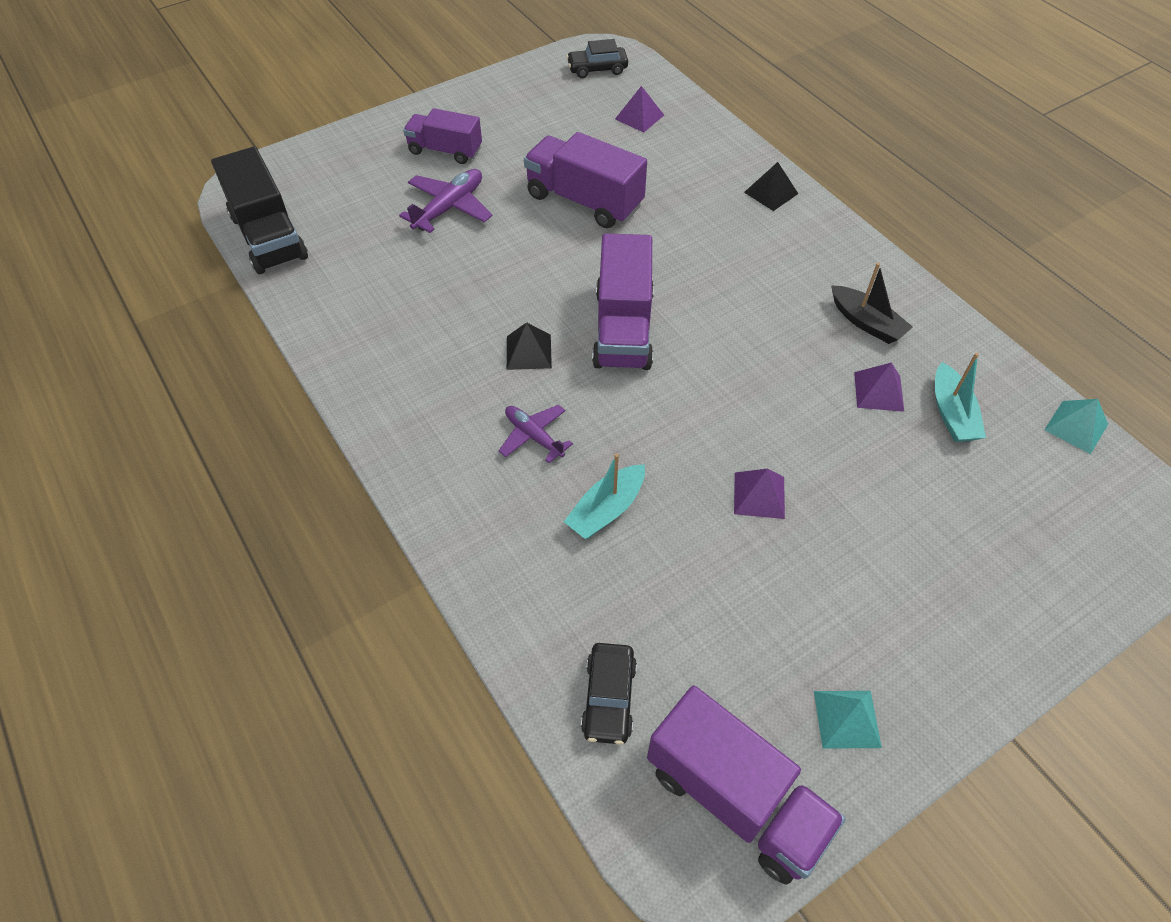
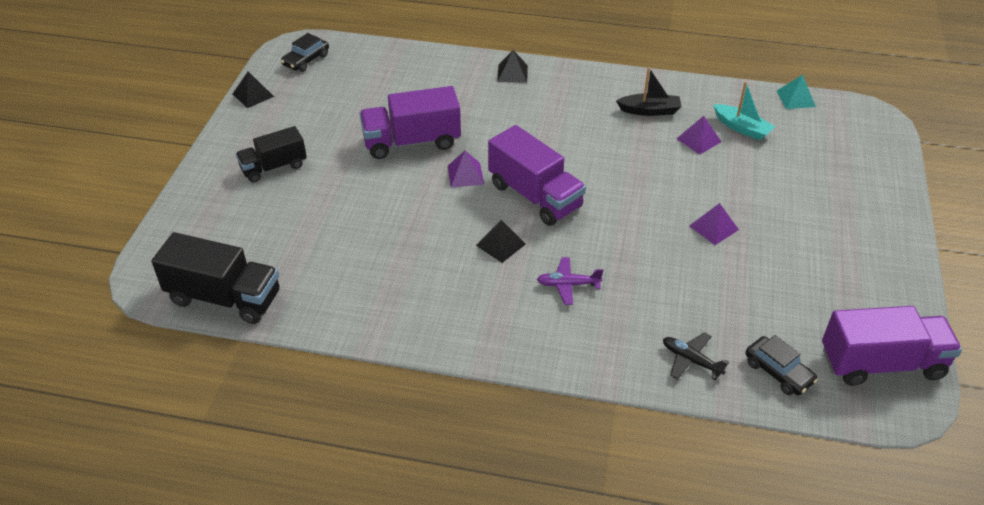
camera: 45 degrees left, 10 degrees down
(445, 151) = (274, 167): purple truck -> black truck
(449, 208) = (330, 199): purple plane -> none
(513, 76) = (253, 95): none -> black pyramid
(541, 606) = (691, 360): none -> black plane
(606, 509) = (656, 290): turquoise boat -> none
(639, 117) = (375, 74): purple pyramid -> purple pyramid (465, 175)
(847, 719) = (876, 293): turquoise pyramid -> none

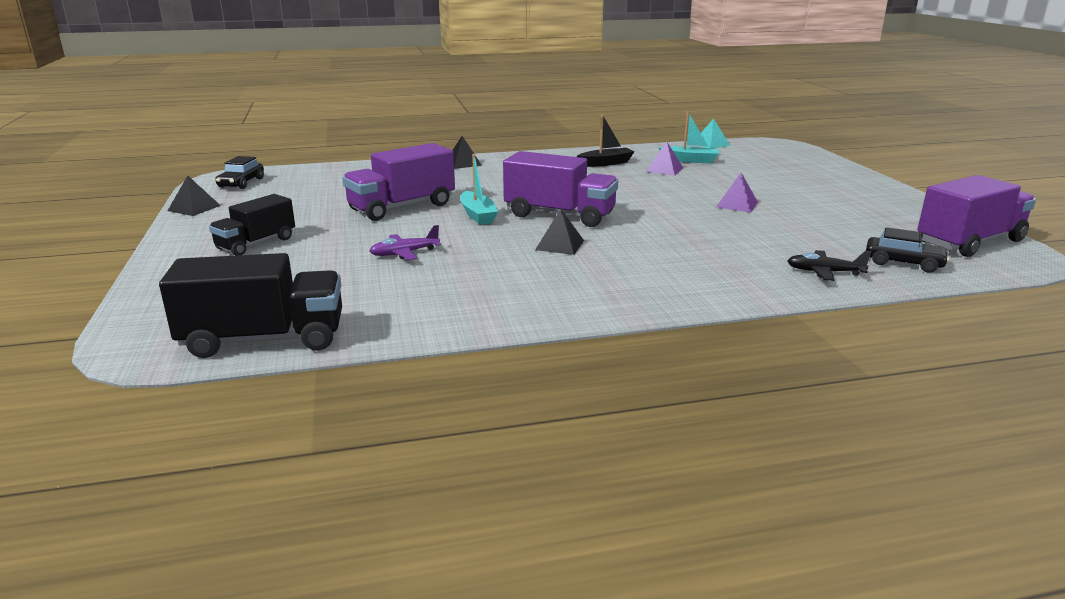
camera: 25 degrees left, 20 degrees down
(465, 175) = (478, 215): purple pyramid -> turquoise boat
(568, 284) = (654, 254): purple plane -> purple plane (404, 253)

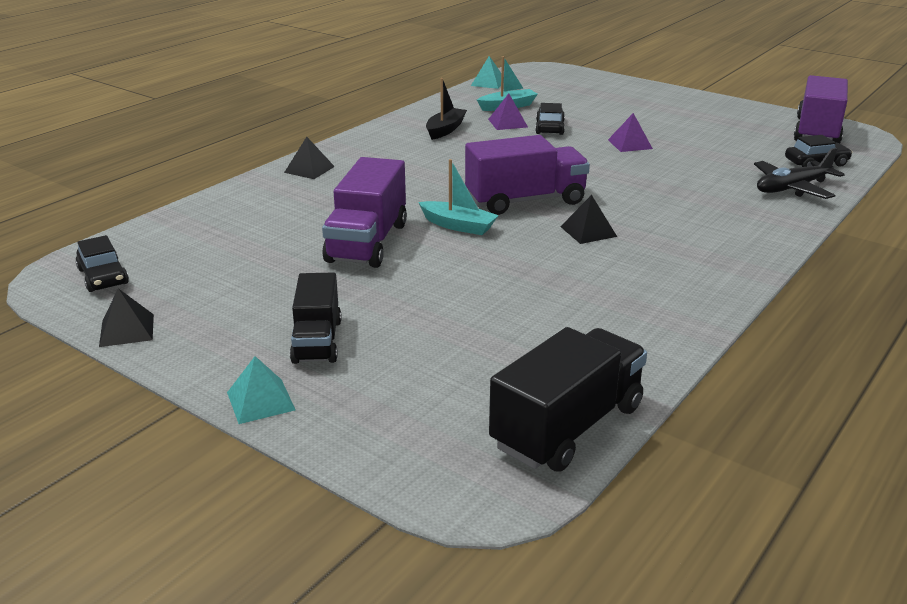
camera: 40 degrees left, 5 degrees up
(166, 259) = (260, 401): none -> turquoise pyramid
(404, 253) = (485, 291): purple plane -> none
(692, 179) = (549, 128): none -> black car
(824, 272) = (792, 188): black plane -> black plane, size x1.50

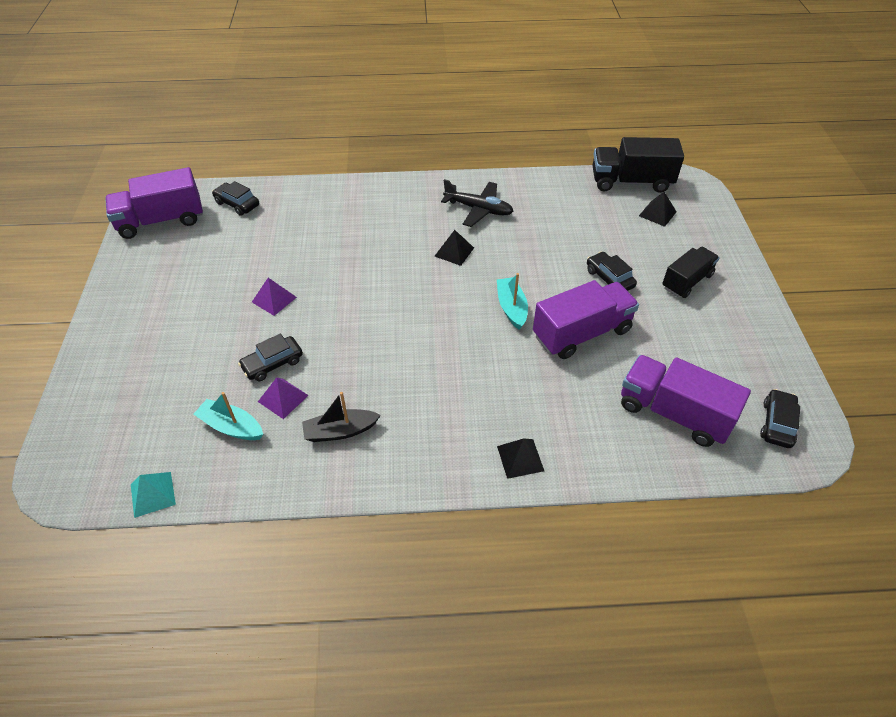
camera: 130 degrees left, 20 degrees up
(126, 330) = (784, 358): black pyramid -> black pyramid (657, 213)
(260, 401) = (742, 267): turquoise pyramid -> none
(408, 294) = (609, 278): none -> black car
(525, 201) = (440, 299): purple truck -> purple truck (673, 413)
(792, 188) = (297, 201): black plane -> black plane (478, 209)

